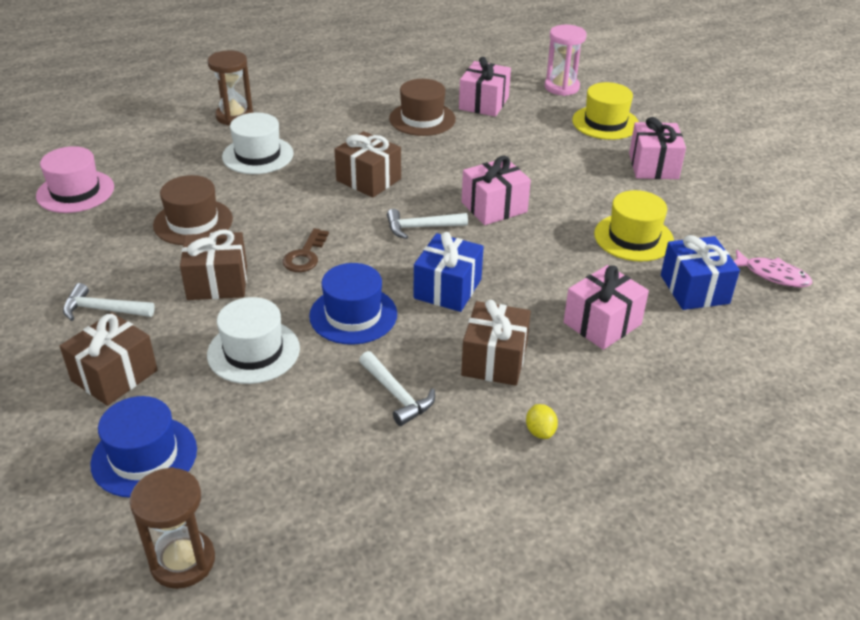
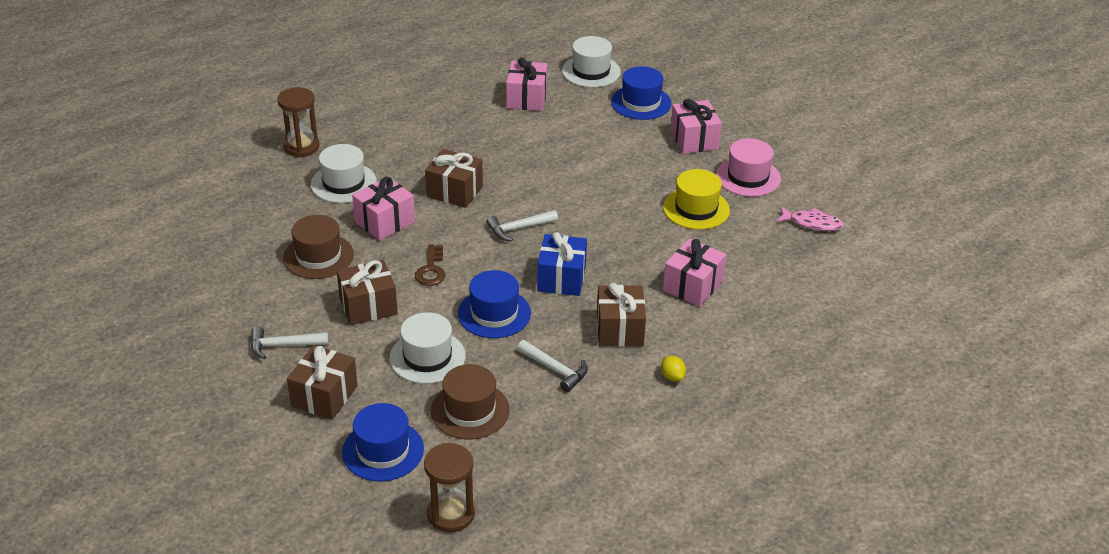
camera: 15 degrees left, 0 degrees up
(75, 191) = (194, 245): pink hat -> pink hat (748, 177)
(422, 119) = (477, 123): brown hat -> brown hat (470, 410)
(494, 207) = (573, 200): pink gift -> pink gift (385, 222)
(561, 87) = (591, 71): pink hourglass -> white hat
(605, 122) = (641, 103): yellow hat -> blue hat
(694, 289) = (755, 245): blue gift -> none

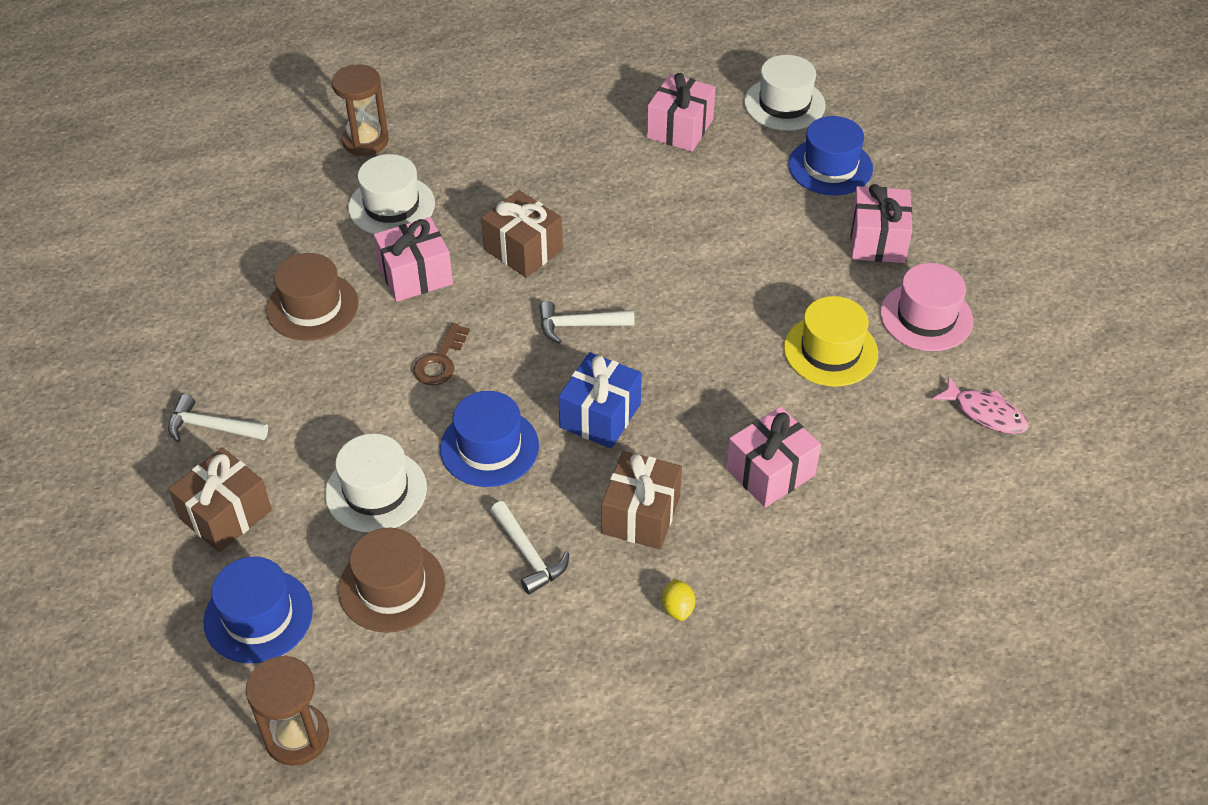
camera: 20 degrees right, 10 degrees up
(368, 306) = (338, 395): brown gift -> none

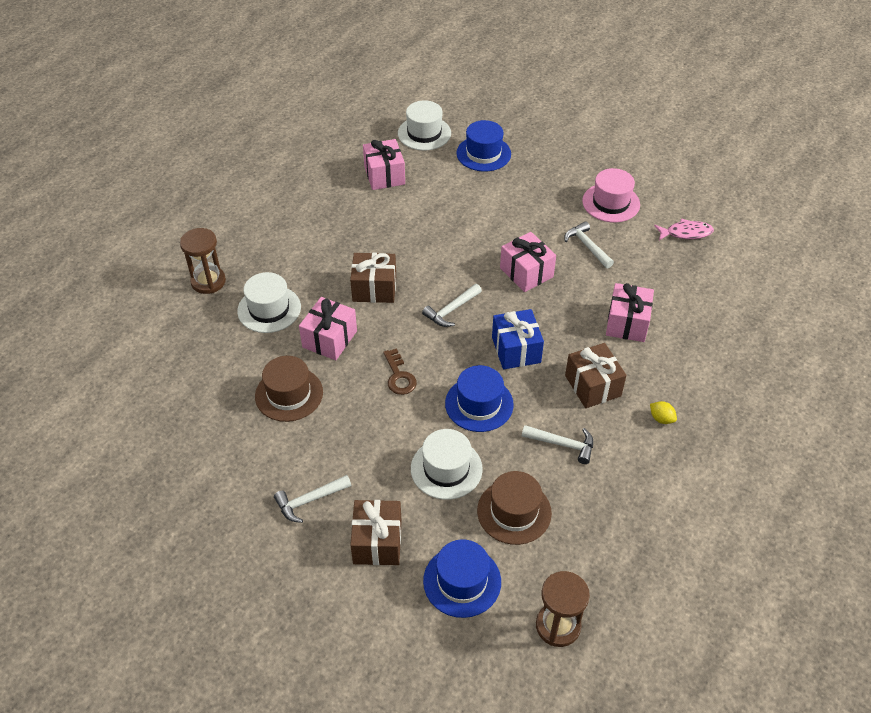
camera: 40 degrees left, 0 degrees up
(830, 351) = (587, 246): yellow hat -> white hammer
(877, 240) = (547, 178): pink gift -> pink gift (526, 272)

